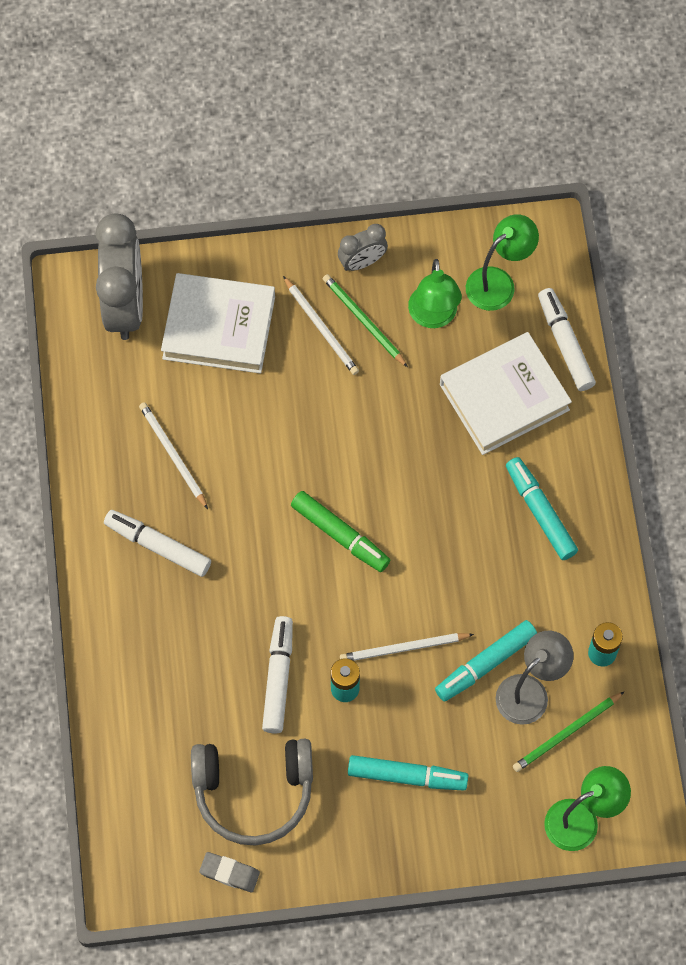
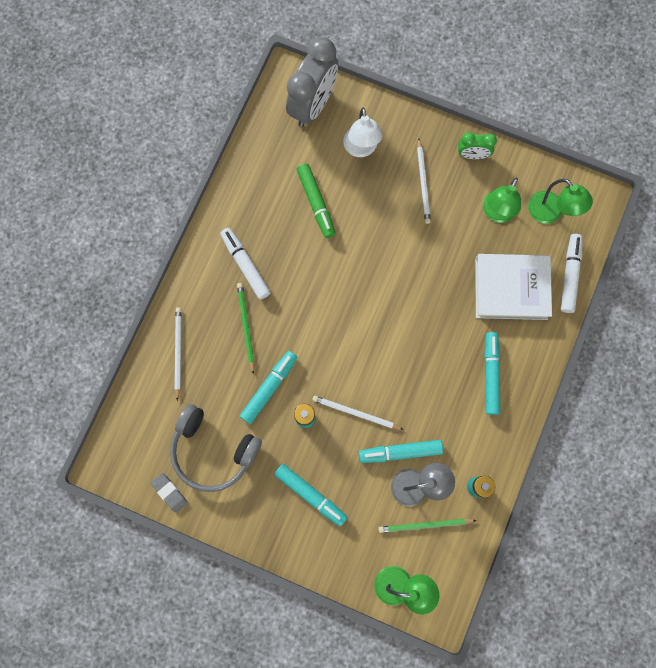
camera: 30 degrees right, 10 degrees up
(173, 455) = (287, 213): white pencil -> white pencil (178, 352)
(219, 327) = (361, 149): white book -> white lamp
(278, 678) = (269, 388): white marker -> turquoise marker
(340, 535) = (358, 319): green marker -> green marker (316, 203)
(362, 262) = (472, 155): grey clock -> green clock
(363, 321) = (451, 192): green pencil -> green pencil (246, 326)
(498, 282) = (550, 213): green lamp -> green lamp turned 60 degrees clockwise

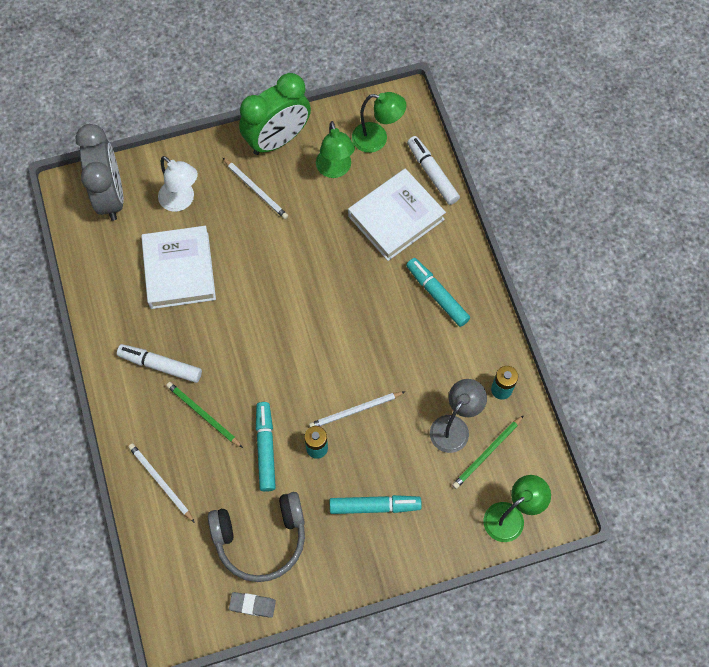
camera: 40 degrees left, 10 degrees down
(316, 203) = (179, 270): green marker -> white book
(400, 452) = (418, 412): turquoise marker -> none
(472, 155) = (278, 140): green clock -> green clock, size x1.99

